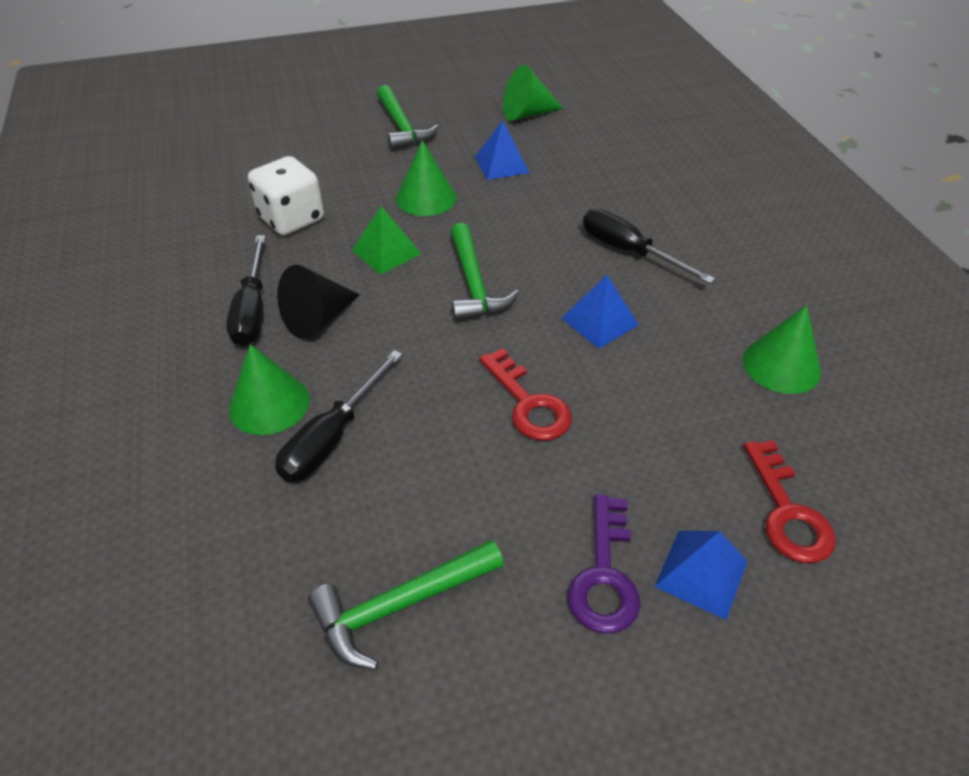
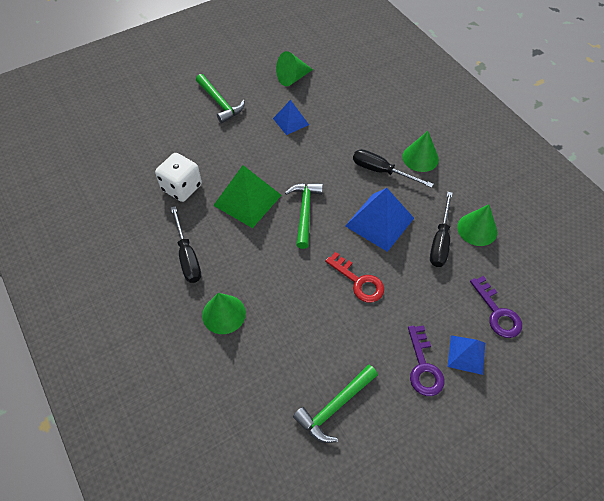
camera: 15 degrees left, 10 degrees up
(318, 319) = (227, 254): black cone -> none
(332, 437) = (266, 325): black screwdriver -> black screwdriver (440, 241)
(386, 252) = (247, 200): green pyramid -> green pyramid, size x1.67
(426, 198) = (255, 156): green cone -> green cone (420, 157)
(474, 284) = (305, 212): green hammer -> green hammer turned 150 degrees counterclockwise
(599, 321) = (379, 222): blue pyramid -> blue pyramid, size x1.67
(787, 512) = (497, 312): red key -> purple key

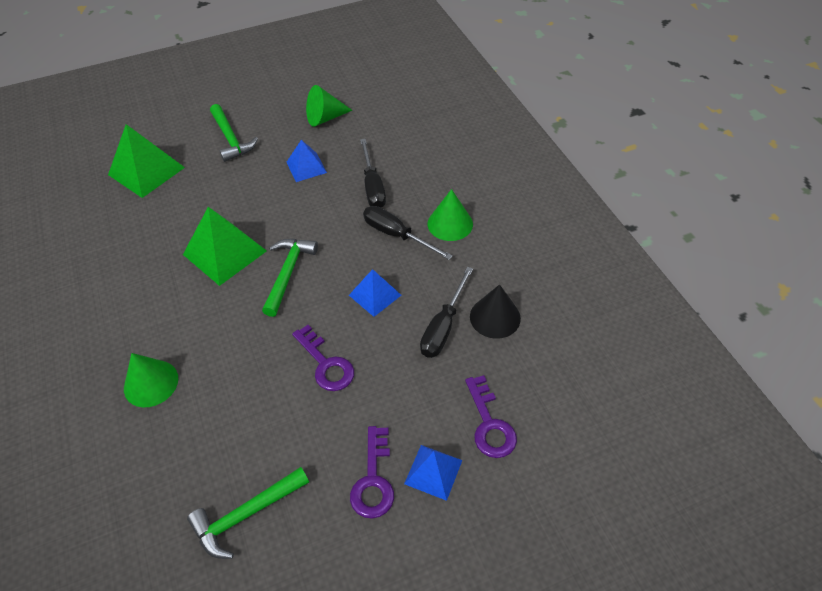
camera: 10 degrees right, 5 degrees down
(157, 137) = (146, 171): none -> green pyramid
(182, 187) = (154, 230): white dice -> none
(187, 256) = (132, 310): black screwdriver -> black screwdriver (372, 186)
(358, 281) = (326, 364): red key -> purple key
(379, 222) = (375, 295): blue pyramid -> blue pyramid, size x0.60
(477, 229) = (495, 317): green cone -> black cone

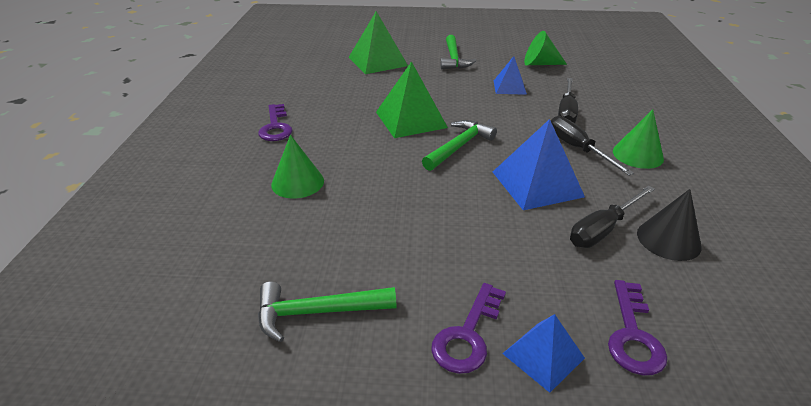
camera: 25 degrees right, 15 degrees down
(326, 364) = (463, 219): purple key -> purple key (275, 127)
(375, 295) = (537, 184): blue pyramid -> blue pyramid, size x1.67

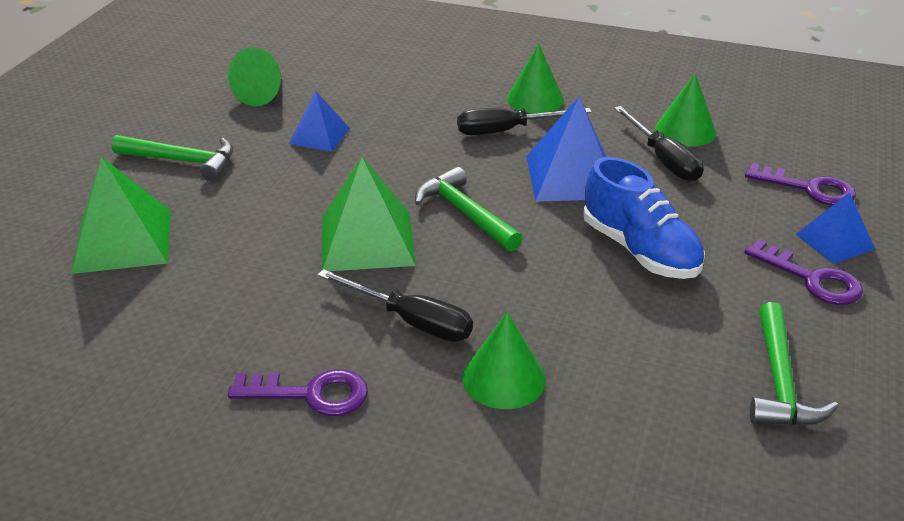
camera: 75 degrees left, 0 degrees up
(457, 226) = (640, 250): none -> blue shoe
(566, 112) = (416, 113): black screwdriver -> black screwdriver (411, 321)
(668, 239) = (685, 130): black cone -> green cone

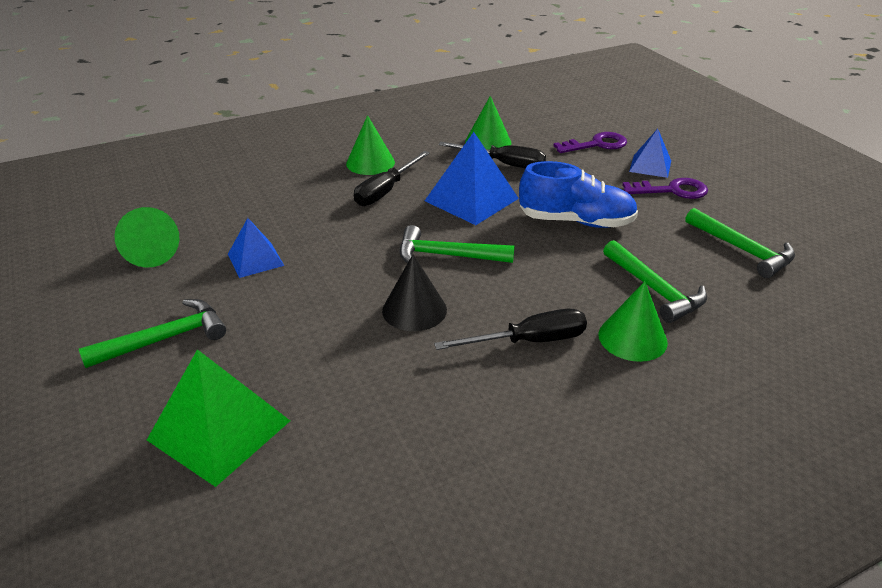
camera: 45 degrees left, 0 degrees up
(311, 394) = (550, 430): purple key -> none
(367, 240) = (414, 310): green pyramid -> black cone
(604, 355) = (654, 289): none -> green hammer

